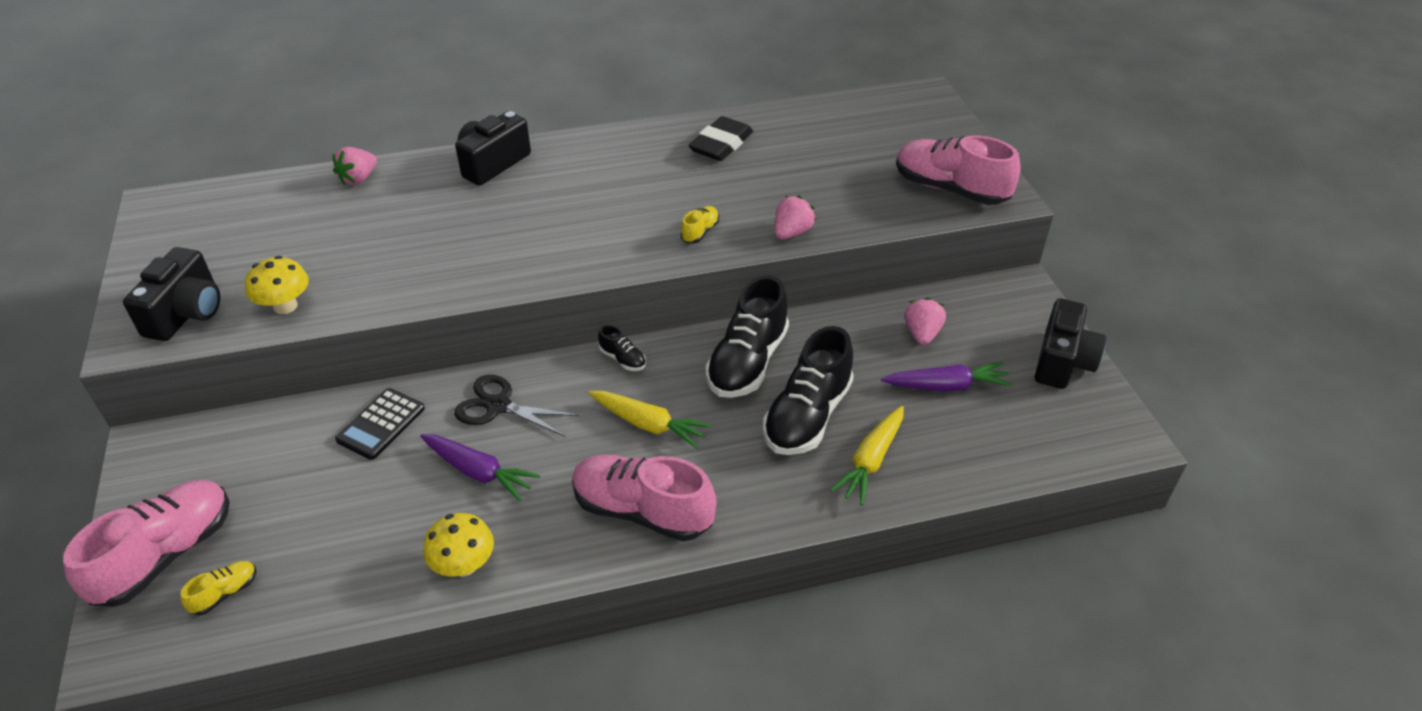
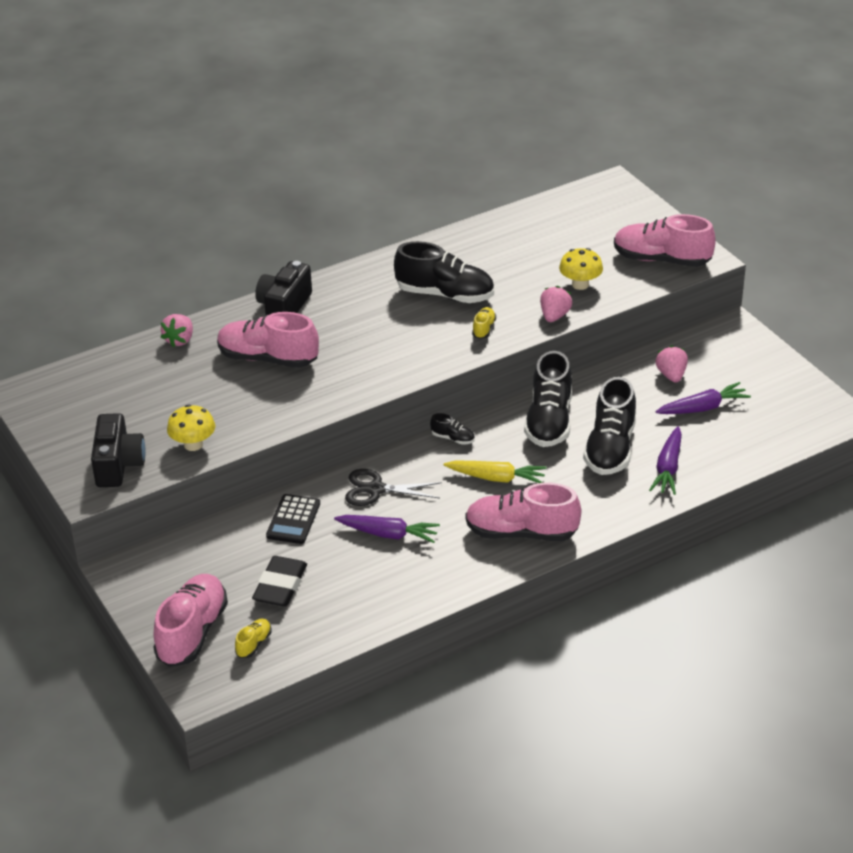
camera: 15 degrees left, 5 degrees down
(437, 219) = (268, 358): none -> pink shoe
(464, 565) = (413, 591): yellow mushroom -> yellow mushroom (580, 284)
(676, 183) = (445, 295): none -> black shoe
(721, 144) = (464, 257): black eraser -> black eraser (280, 586)
(870, 461) = (668, 468): yellow carrot -> purple carrot
(1062, 361) = (780, 374): black camera -> none

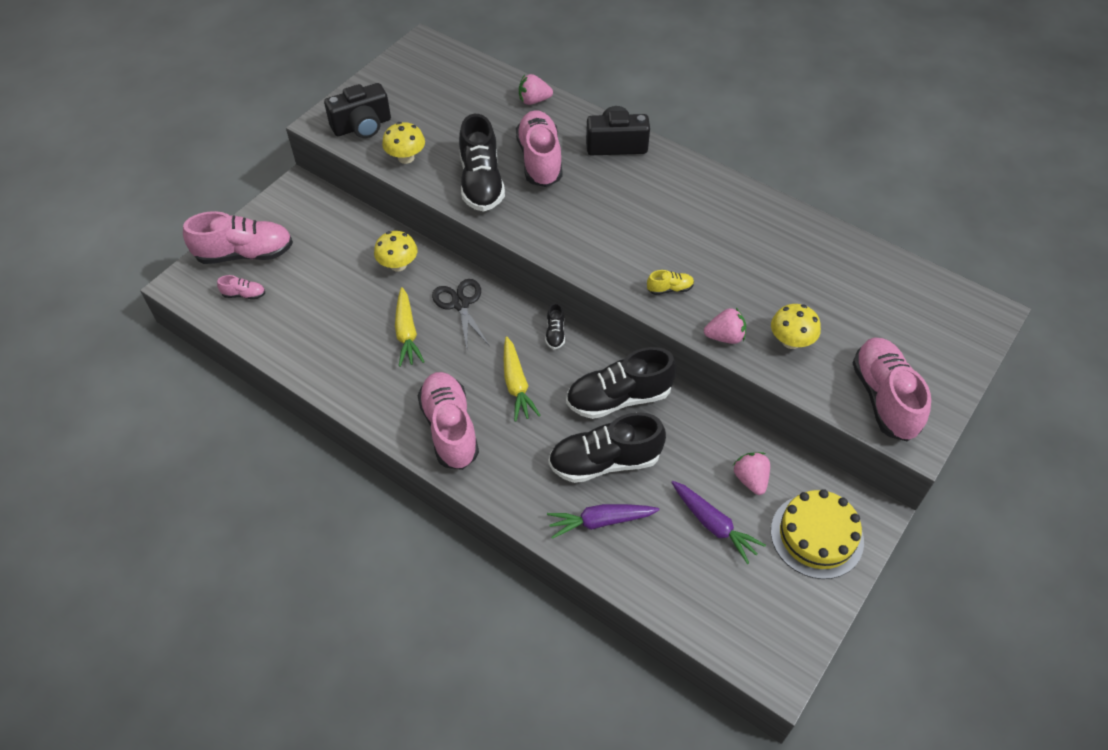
camera: 65 degrees right, 15 degrees up
(254, 644) = (244, 294): yellow shoe -> pink shoe
(280, 586) = (316, 286): black eraser -> none
(293, 520) = (398, 265): black calculator -> yellow mushroom
(388, 534) = (407, 333): purple carrot -> yellow carrot
(445, 295) = (704, 243): black shoe -> black shoe (481, 183)
(671, 375) = (750, 479): pink strawberry -> pink strawberry turned 75 degrees counterclockwise
(739, 359) = (817, 536): none -> yellow cake

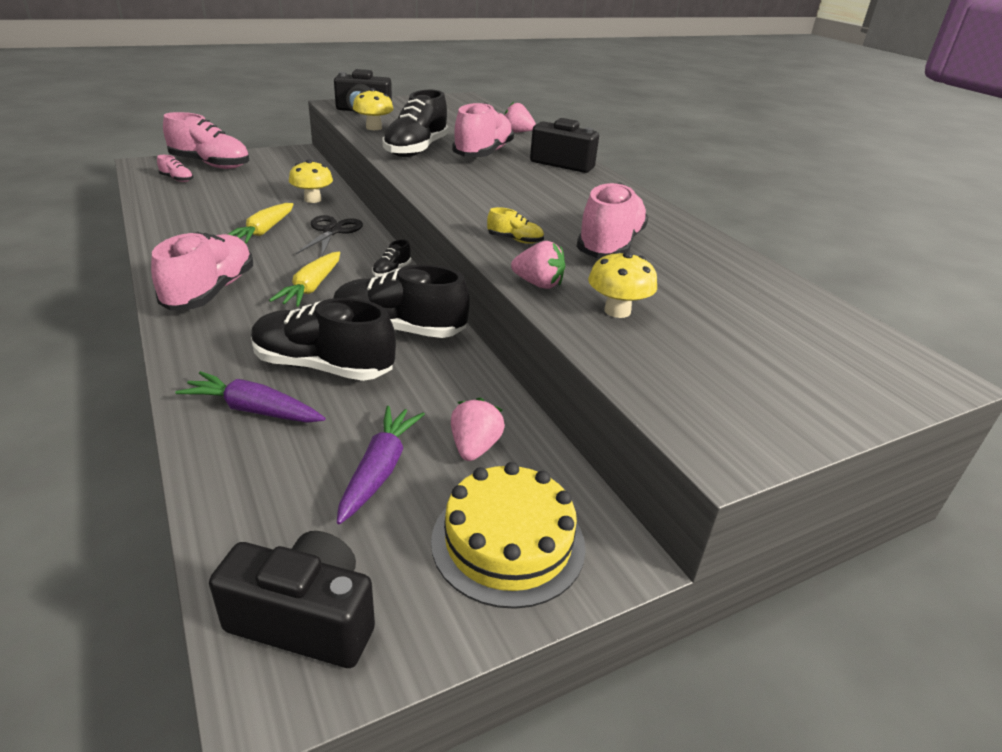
camera: 25 degrees right, 20 degrees down
(714, 525) = (380, 469): purple carrot -> purple carrot turned 150 degrees counterclockwise
(760, 633) = (305, 619): none -> black camera
(884, 398) = (704, 394): pink shoe -> pink shoe (610, 246)

